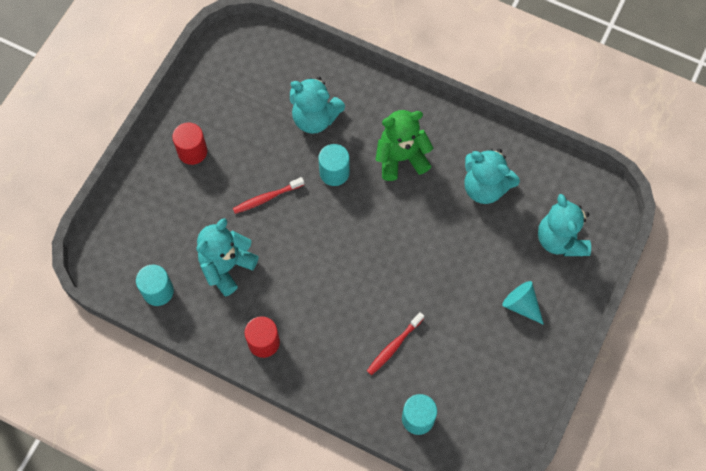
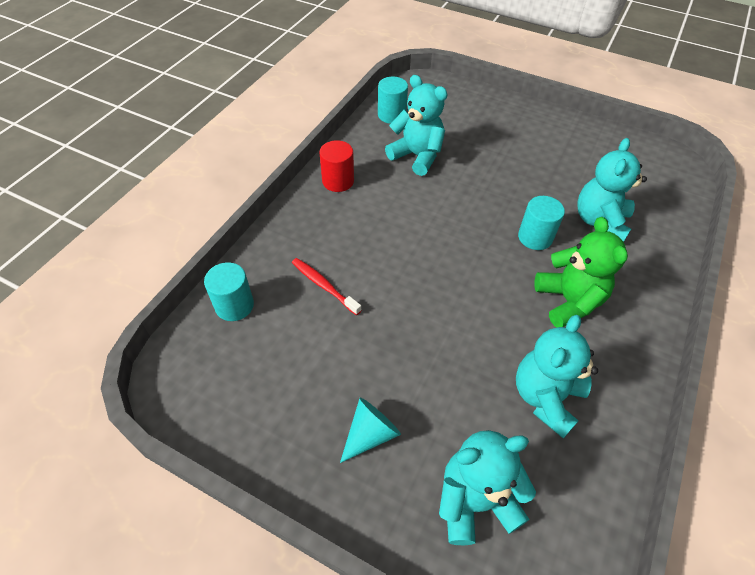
camera: 90 degrees right, 15 degrees down
(192, 151) = (536, 133): red cylinder -> none
(266, 198) = (494, 183): red toothbrush -> none

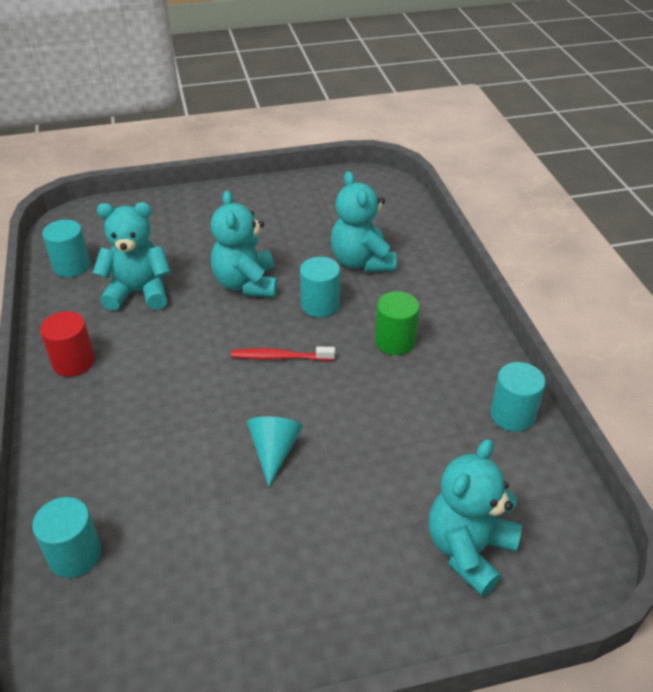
camera: 40 degrees left, 10 degrees down
(324, 286) = (158, 470): red toothbrush -> red toothbrush (280, 357)
(370, 434) = (334, 566): turquoise cone -> turquoise cone (274, 451)
(546, 397) = (446, 429): turquoise teddy bear -> turquoise teddy bear (246, 284)
(568, 301) = (395, 341): green teddy bear -> green cylinder
(613, 425) = (512, 415): none -> turquoise cylinder

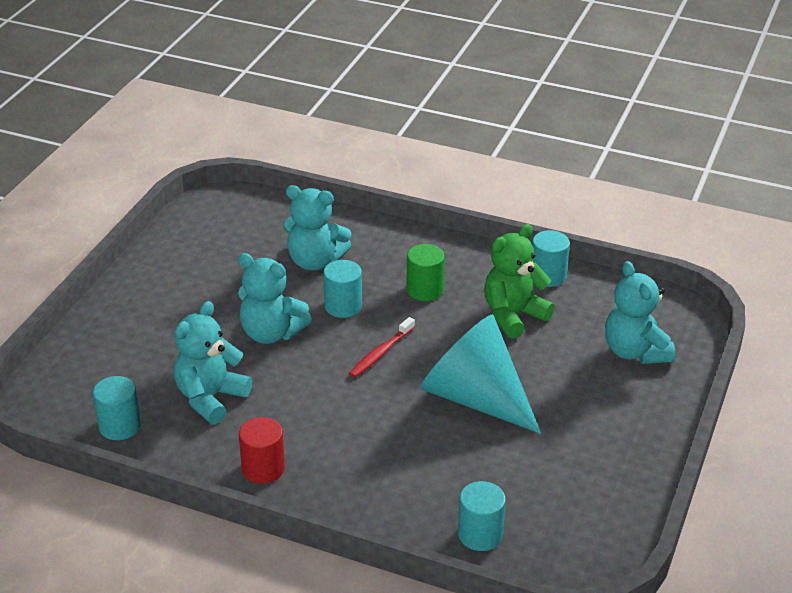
camera: 55 degrees left, 5 degrees down
(274, 451) = (475, 398): turquoise cone -> turquoise cone, size x2.13
(423, 419) = (513, 315): none -> green teddy bear

